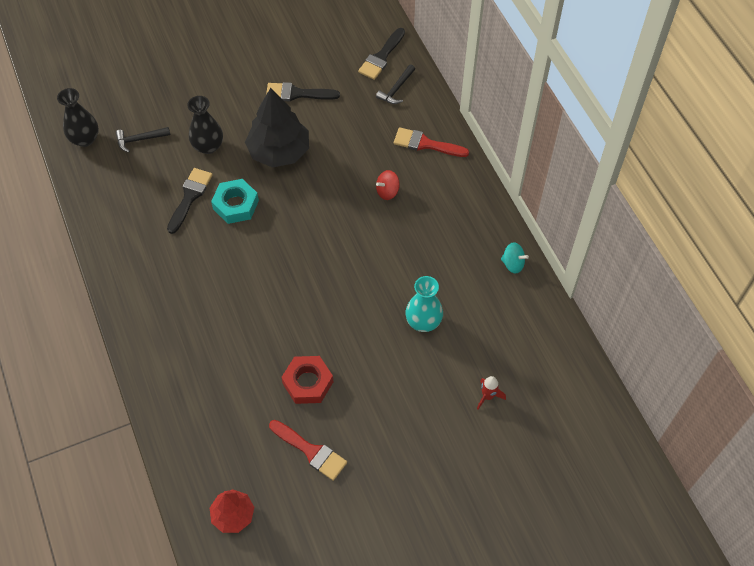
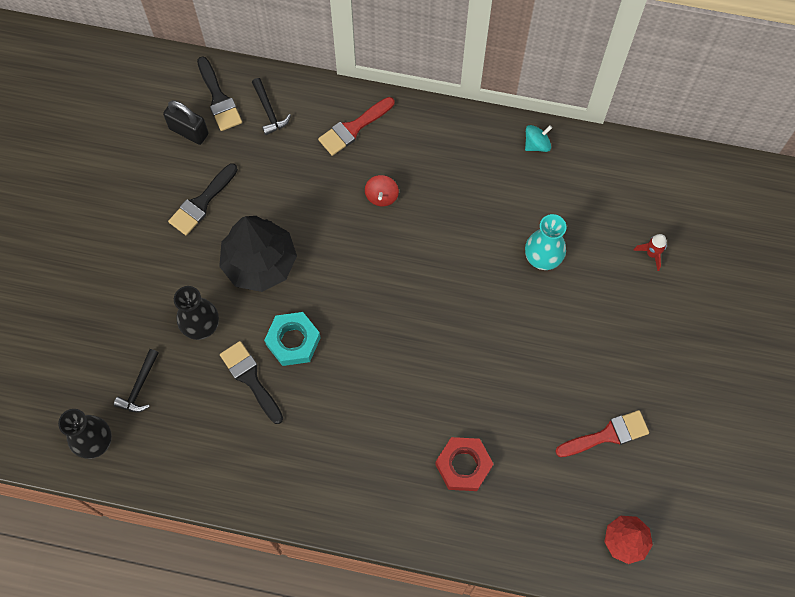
camera: 55 degrees left, 10 degrees up
(307, 382) = (536, 395): red nut -> red nut (463, 466)
(343, 56) = (189, 131): none -> black padlock

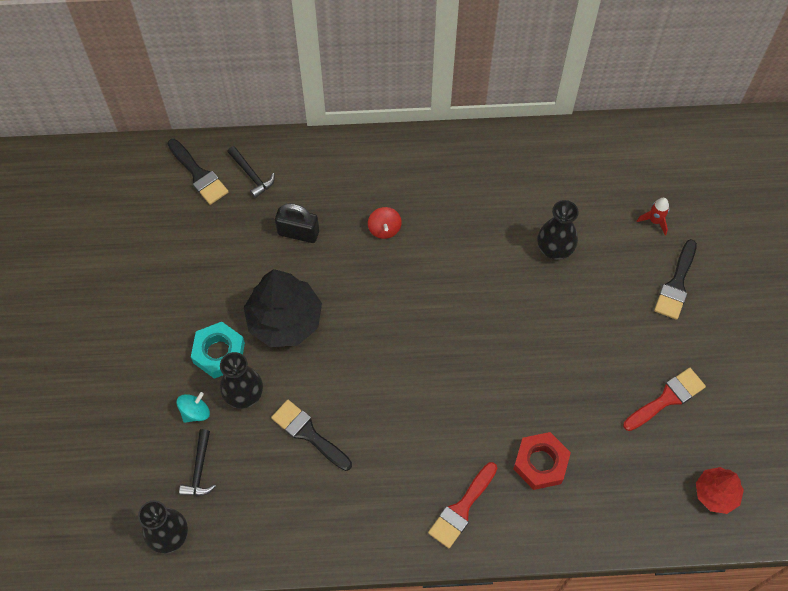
camera: 15 degrees left, 5 degrees down
(189, 131) = (178, 212): black padlock -> black padlock (298, 233)
(202, 202) = (210, 277): black brush -> black brush (676, 284)
(293, 341) = (340, 386): turquoise nut -> turquoise nut (219, 353)
(353, 128) = (338, 172): red brush -> red brush (462, 508)
(536, 144) = (516, 146): turquoise spinning top -> turquoise spinning top (195, 412)
(543, 257) = (554, 248): turquoise vase -> black vase

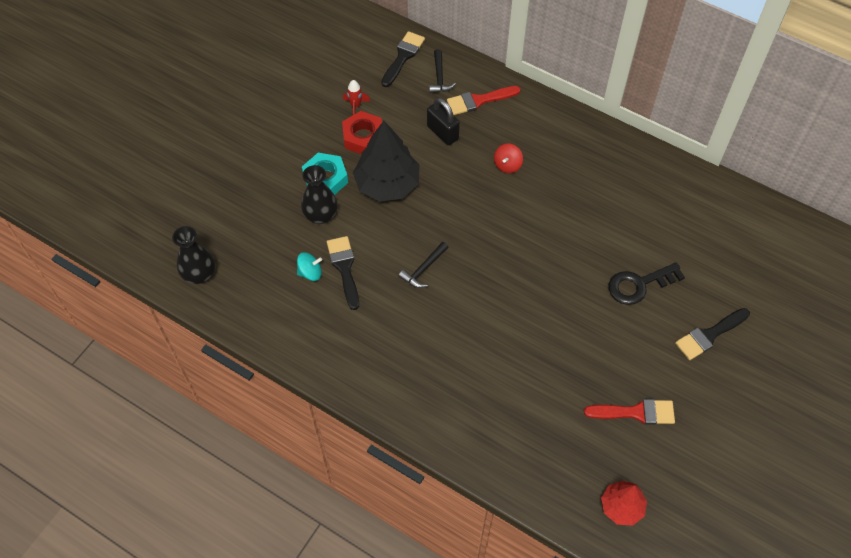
camera: 35 degrees right, 5 degrees down
(195, 412) = (279, 207): turquoise spinning top -> turquoise spinning top (310, 273)
(198, 174) = (403, 57): black brush -> black brush turned 150 degrees counterclockwise
(199, 469) = (252, 245): black hammer -> black hammer (423, 269)
(462, 508) = (413, 388): red brush -> red brush (479, 100)
(540, 463) = (498, 395): red nut -> red nut (363, 137)
(554, 248) = (628, 252): black vase -> none
(585, 275) = (639, 285): none -> black key
(654, 221) = (727, 279): red rocket -> red rocket (355, 106)

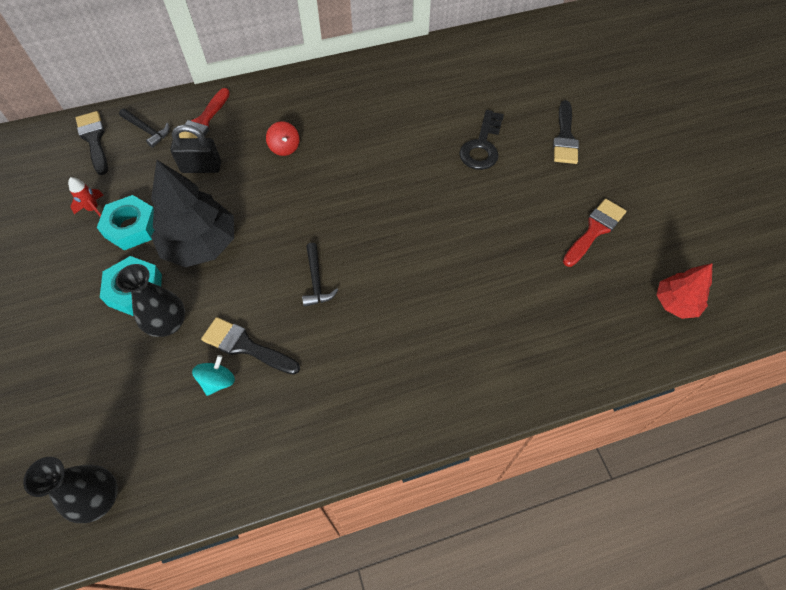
camera: 50 degrees left, 0 degrees up
(363, 137) = (131, 227): red nut -> turquoise nut

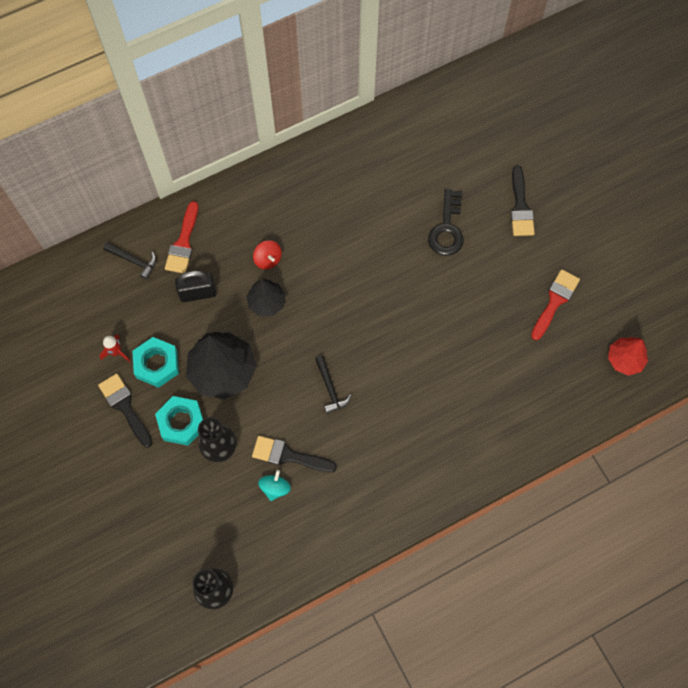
camera: 10 degrees left, 10 degrees up
(94, 140) = (88, 279): black brush -> black brush (125, 407)
(270, 186) = (266, 302): none -> black tree

